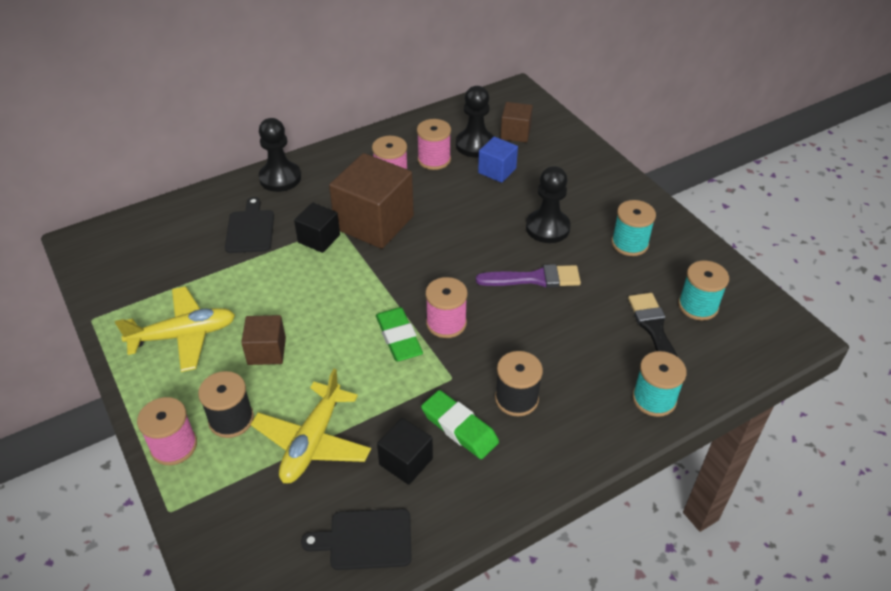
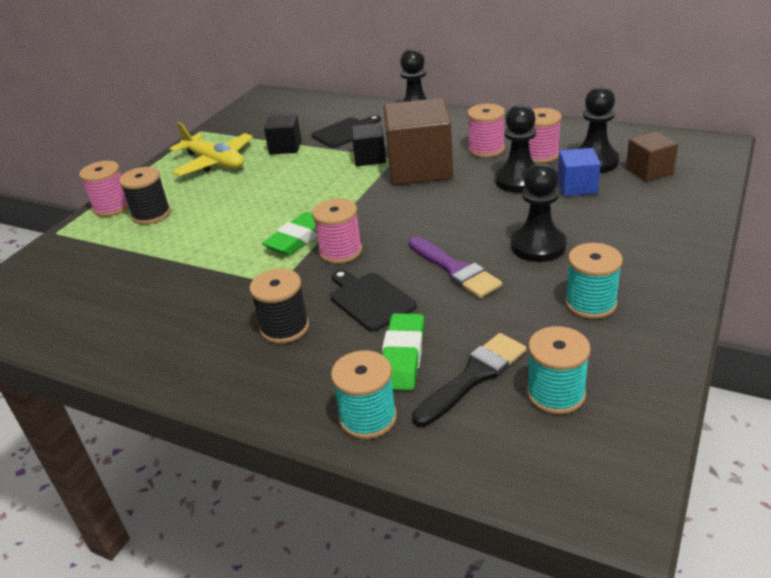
camera: 60 degrees right, 10 degrees down
(266, 351) = (228, 195): brown cube -> none
(312, 442) = (154, 254): yellow plane -> none
(365, 539) = (72, 320): black cutting board -> black cutting board (369, 300)
(406, 461) = (164, 303): black cube -> black cube (285, 147)
(456, 188) = (519, 180): none -> black pawn
(459, 428) = (223, 312): green eraser -> green eraser (402, 356)

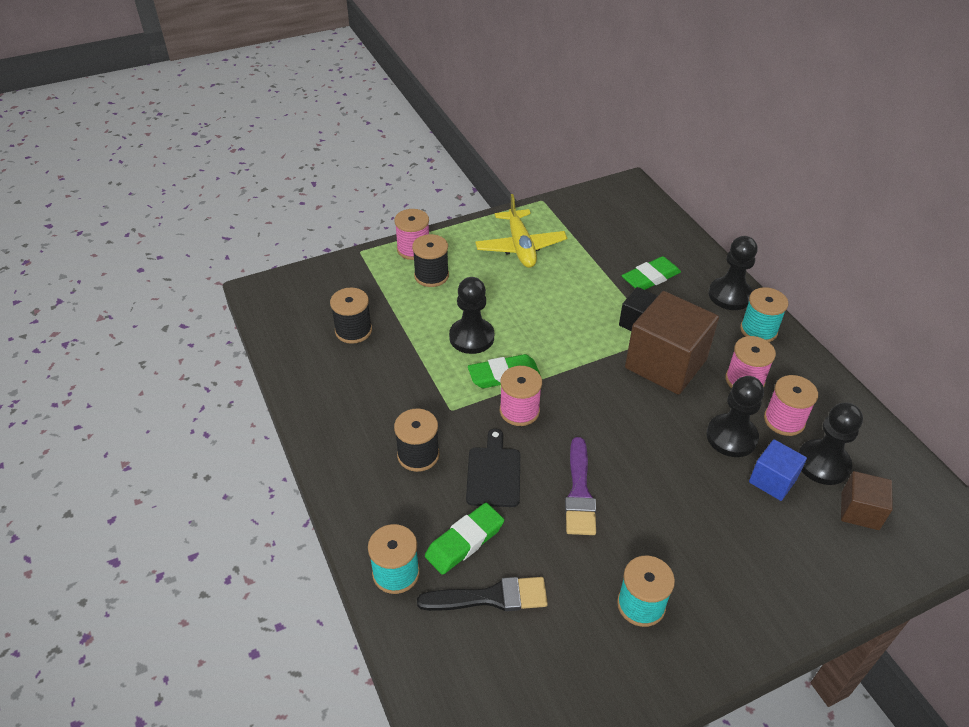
camera: 35 degrees right, 10 degrees up
(113, 284) = (353, 330): none -> black spool
(285, 147) = (587, 264): black cube -> none
(346, 132) = (650, 278): black cutting board -> green eraser
(538, 246) = (666, 518): black pawn -> black pawn (471, 337)
(556, 394) = (527, 658): turquoise spool -> turquoise spool (758, 330)

